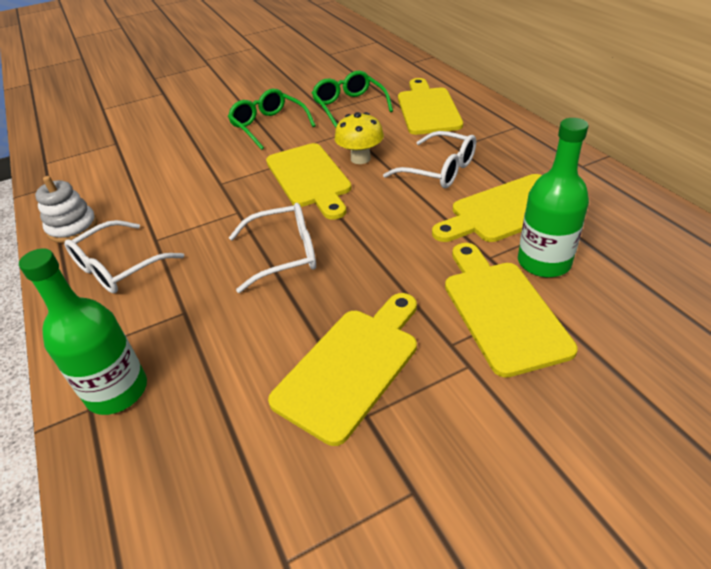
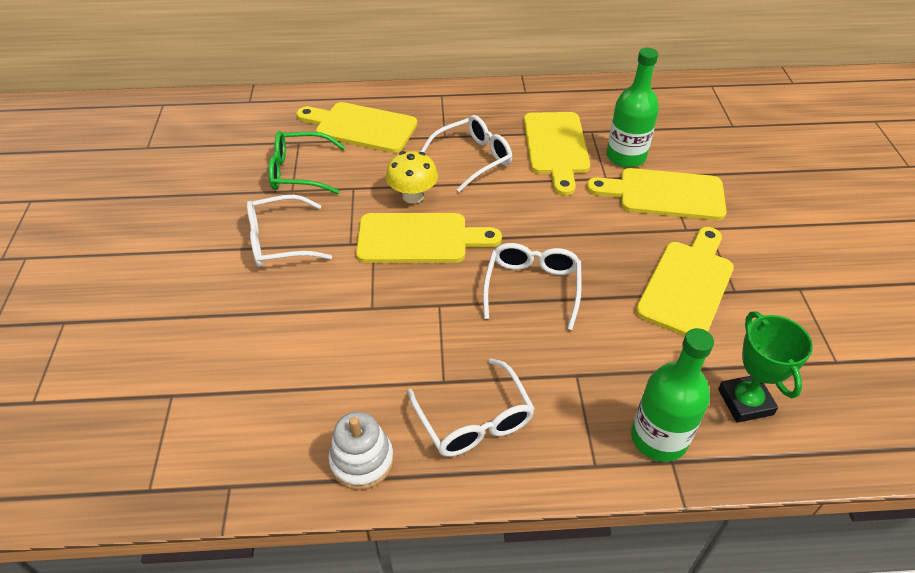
camera: 70 degrees left, 5 degrees up
(182, 459) = (745, 402): none -> green trophy
(268, 126) = (279, 241): green glasses -> white glasses
(351, 366) = (687, 284): yellow cutting board -> yellow cutting board turned 60 degrees clockwise

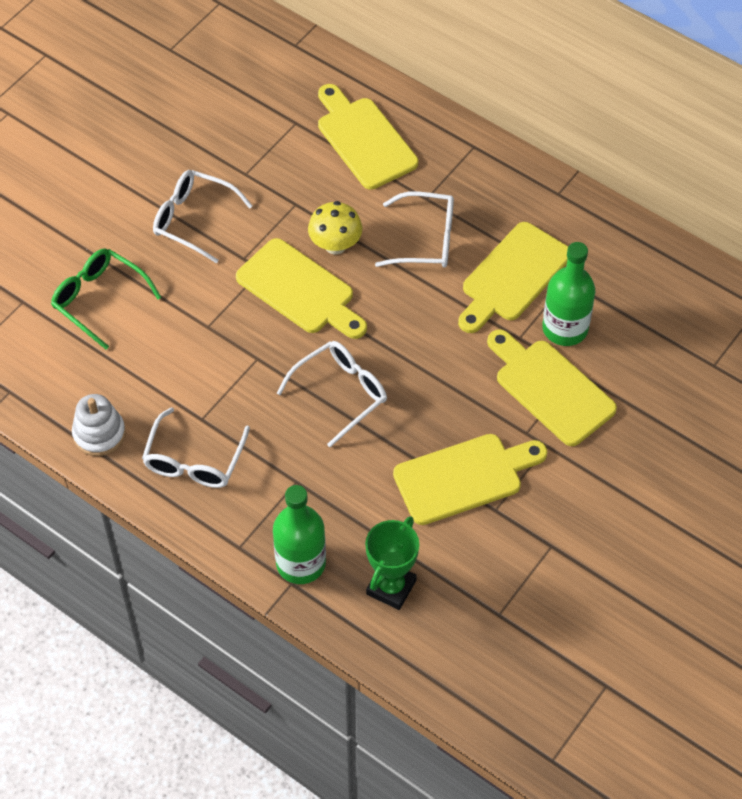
camera: 40 degrees right, 10 degrees up
(299, 171) = (268, 157): green glasses -> green glasses (99, 299)

